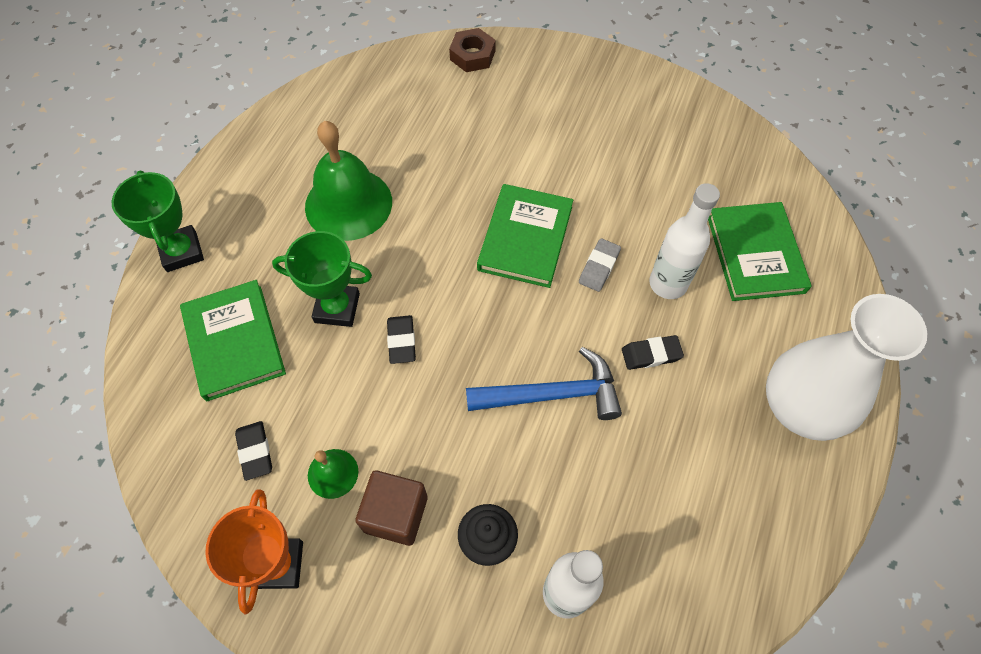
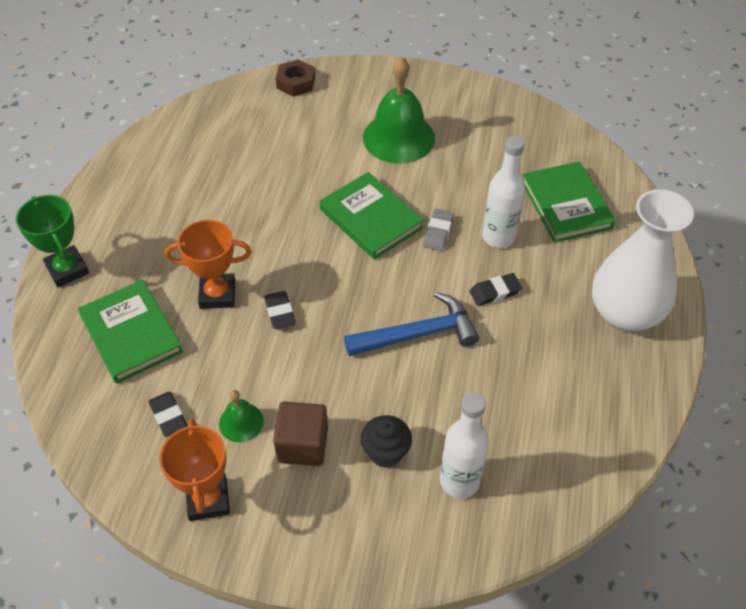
camera: 10 degrees left, 10 degrees down
(337, 308) = (217, 294): green trophy -> orange trophy
(348, 204) = (210, 212): green bell -> green bell (399, 137)
(525, 238) = (371, 218): green book -> green book turned 45 degrees counterclockwise

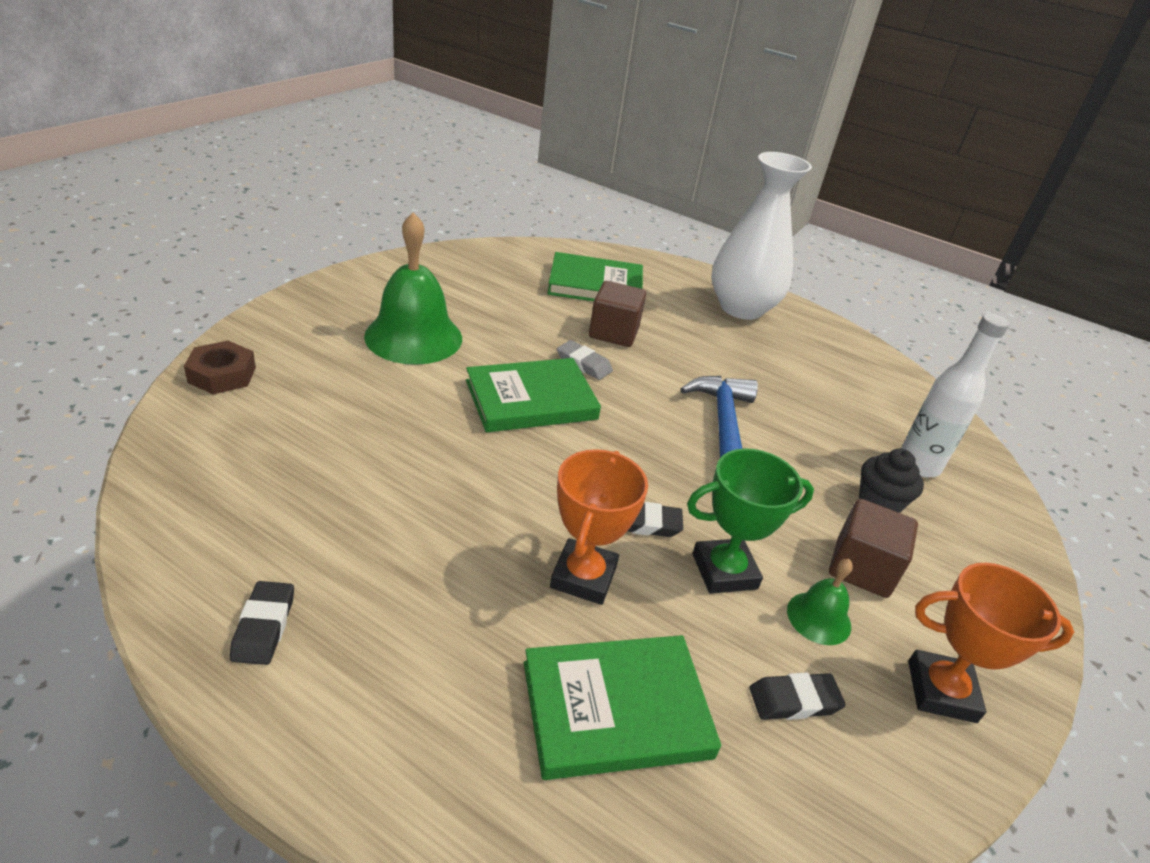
camera: 75 degrees left, 15 degrees down
(67, 269) = (411, 778): green trophy -> green trophy (724, 571)
(495, 292) = (686, 361): black eraser -> black eraser (264, 626)
(498, 237) = (613, 333): white bottle -> brown cube

